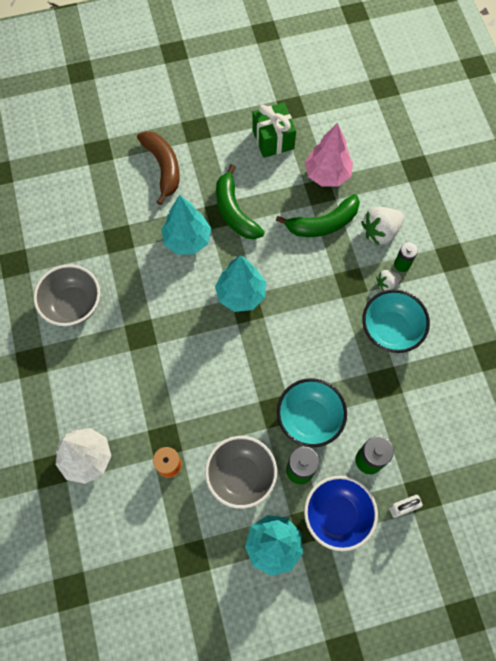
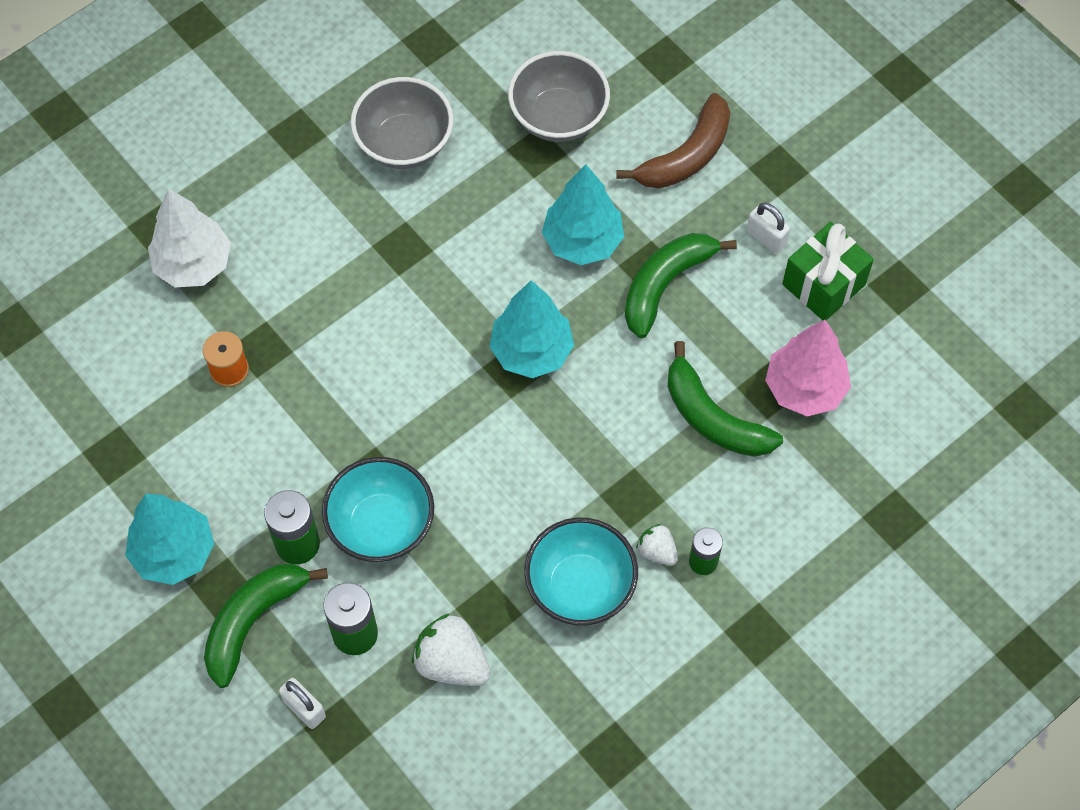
camera: 65 degrees right, 5 degrees down
(232, 152) = (766, 237): none -> white padlock
(241, 475) = (255, 469): grey bowl -> grey bowl (558, 117)
(337, 515) = (253, 621): blue bowl -> green banana
(380, 231) = (744, 507): white strawberry -> white strawberry (451, 662)

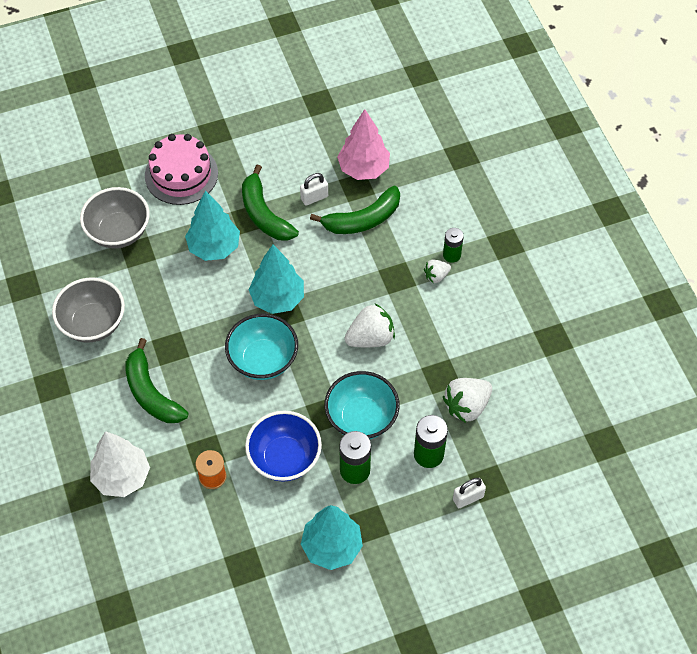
camera: 70 degrees left, 5 degrees down
(253, 621) = (398, 511): green banana -> green banana (151, 393)
(286, 448) = (284, 458): none -> blue bowl
(515, 495) = (370, 338): none -> white strawberry
(580, 586) = (443, 322): turquoise bowl -> turquoise bowl (263, 360)
(686, 155) = (181, 174): brown banana -> pink cake
(766, 237) = (257, 153): white padlock -> white padlock (314, 197)
(823, 284) = (301, 136): green gift -> none

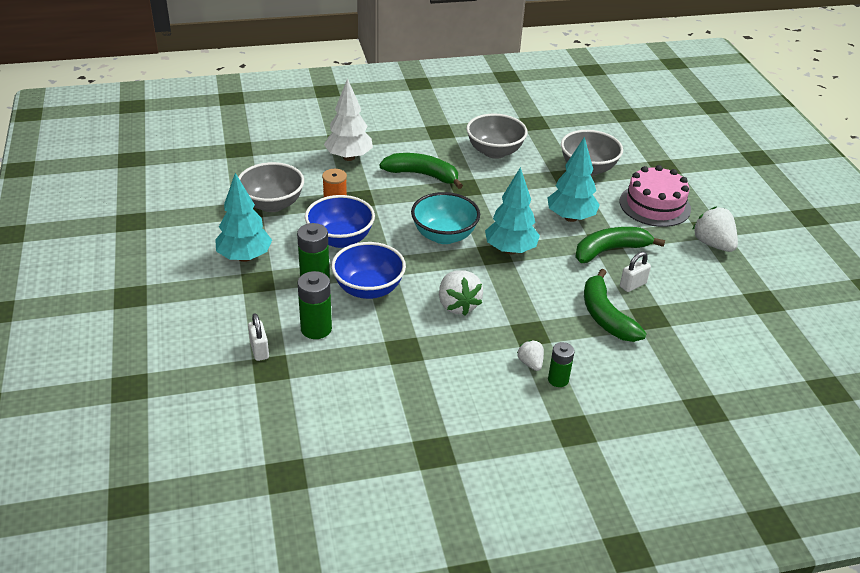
camera: 95 degrees right, 20 degrees down
(151, 393) = (422, 175): green banana -> green banana turned 45 degrees clockwise
(230, 541) = (272, 204): none -> grey bowl
(314, 197) = (633, 285): white padlock -> white padlock turned 75 degrees clockwise
(361, 418) = (368, 289): turquoise bowl -> blue bowl
(363, 169) = (674, 324): pink tree -> none
(466, 406) = (363, 364): white strawberry -> white strawberry (713, 244)

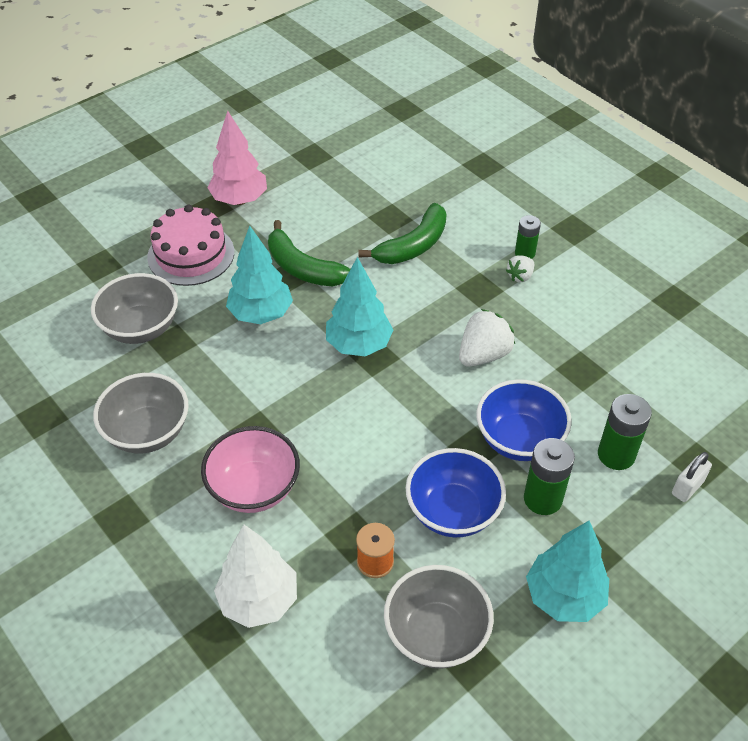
camera: 115 degrees left, 10 degrees up
(422, 175) = (254, 488): green banana -> pink bowl
(444, 236) = (373, 412): turquoise bowl -> none
(633, 285) = (350, 239): white padlock -> none
(713, 244) = (239, 200): white strawberry -> pink tree

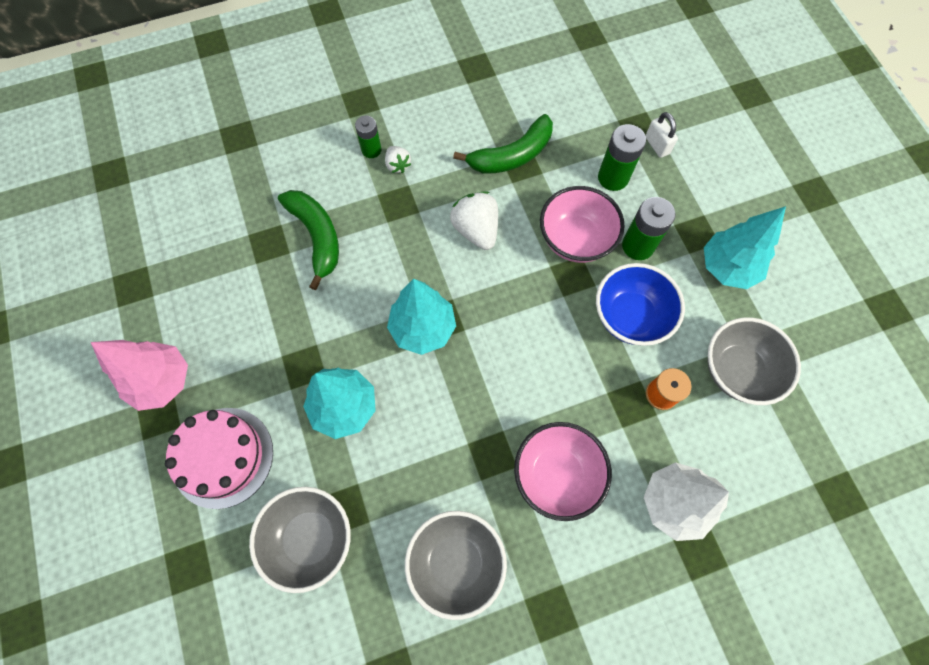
camera: 70 degrees left, 20 degrees up
(303, 268) = (298, 347): green banana -> green banana (512, 155)
(519, 439) = (575, 239): blue bowl -> pink bowl

